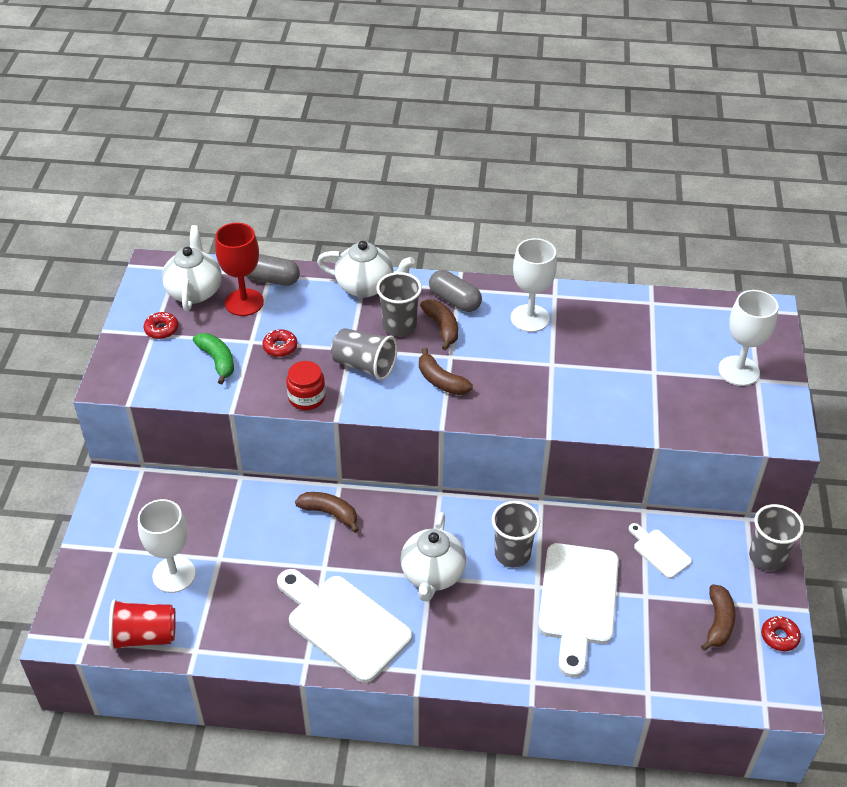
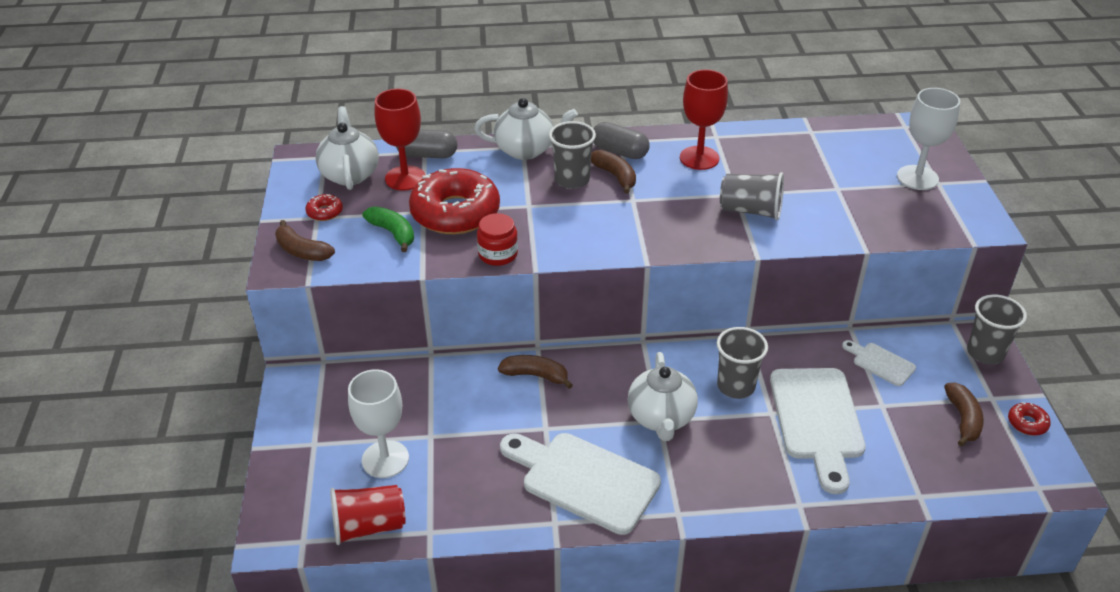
camera: 10 degrees left, 5 degrees down
(280, 347) = (455, 213): red donut -> red donut, size x2.46
(364, 366) = (548, 218): grey cup -> grey cup (750, 211)
(441, 381) = (631, 222): brown banana -> brown banana (302, 251)
(530, 318) = (699, 158): white goblet -> red goblet

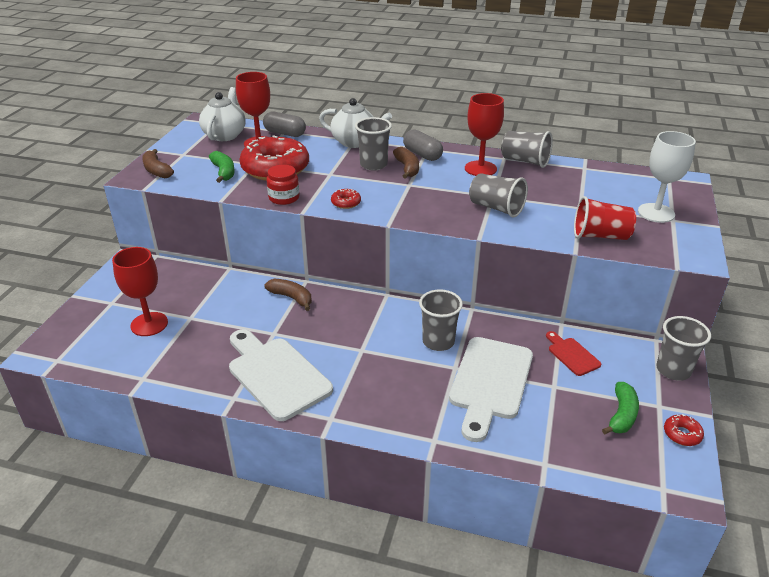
camera: 20 degrees right, 5 degrees down
(325, 212) = (190, 152): red donut -> red donut (346, 203)
(369, 526) = (106, 363): red cup -> red cup (600, 236)
(385, 459) = (149, 324): white goblet -> red goblet
(661, 418) = (364, 348): white teapot -> none
(742, 136) = (525, 161): none -> grey cup
(880, 363) = (572, 355): white cutting board -> red cutting board
(963, 419) = (621, 415): brown banana -> green banana

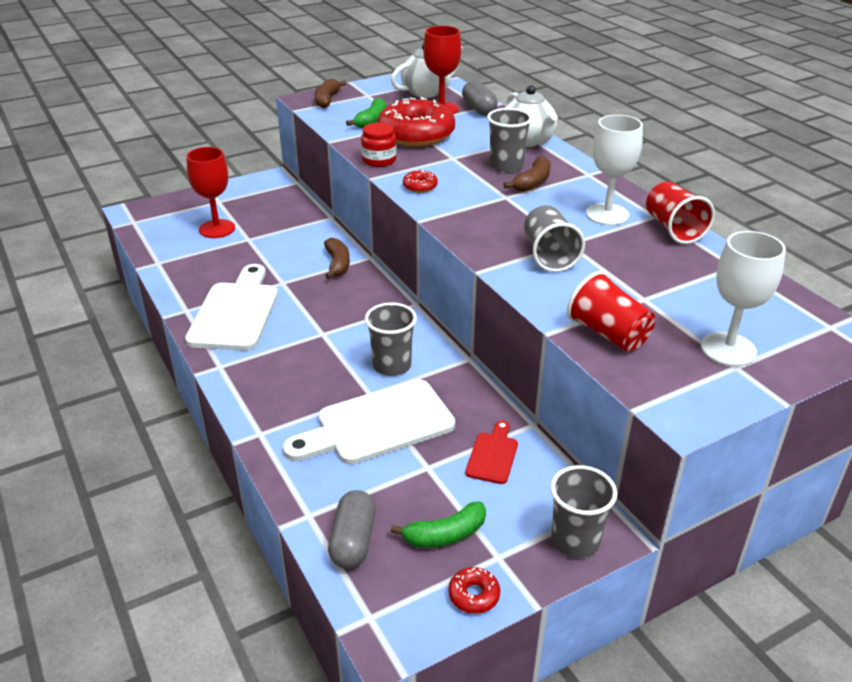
camera: 45 degrees right, 0 degrees up
(422, 155) = (572, 177): grey capsule -> grey capsule (353, 541)
(480, 169) = (607, 214): red goblet -> white goblet
(525, 161) = (673, 229): grey cup -> red cup

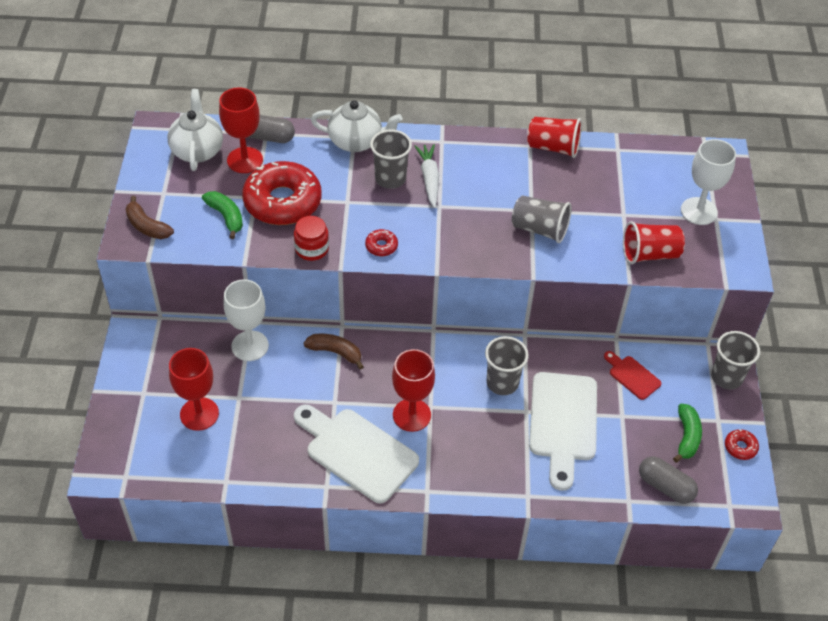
camera: 60 degrees left, 15 degrees up
(303, 326) = (411, 415): none -> red goblet
(532, 182) = (429, 179): brown banana -> white carrot
(607, 214) = (508, 168): white goblet -> white goblet (250, 346)

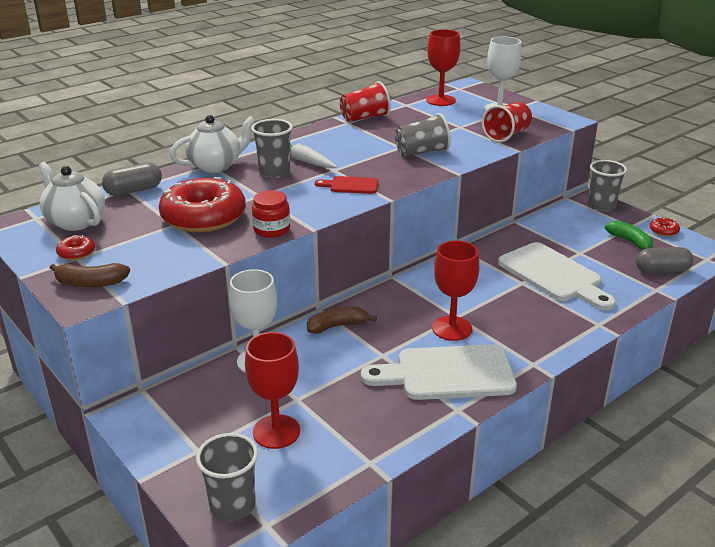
camera: 40 degrees left, 20 degrees down
(226, 217) = (164, 245): green banana -> none
(245, 160) = (131, 209): red goblet -> red goblet (440, 100)
(381, 246) = (326, 205): red donut -> red donut (76, 253)
(502, 383) = (483, 277): grey cup -> grey cup (232, 505)
(632, 376) = (552, 232): red cutting board -> red cutting board (351, 185)

